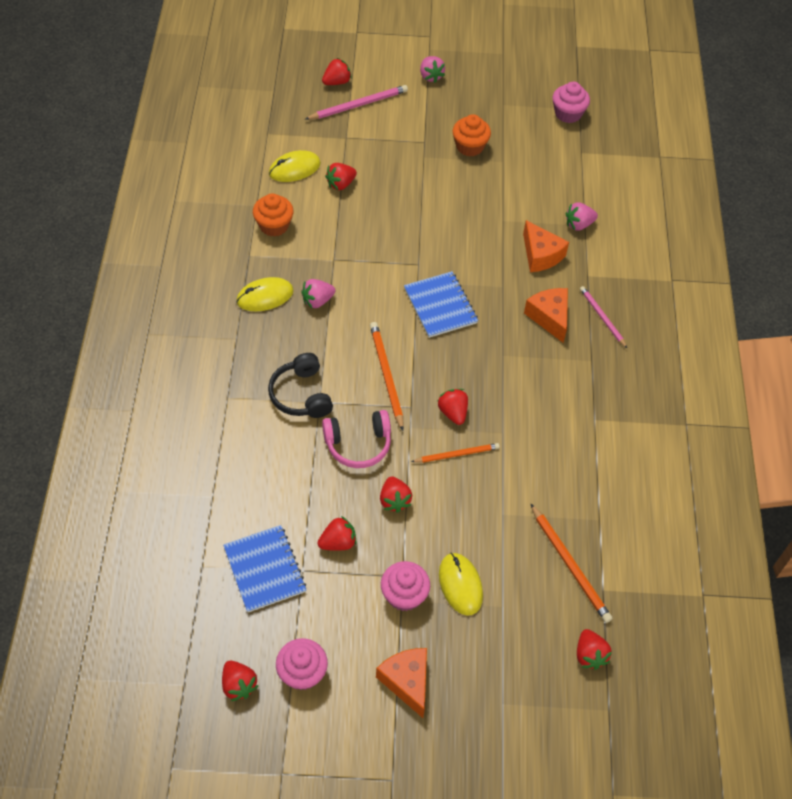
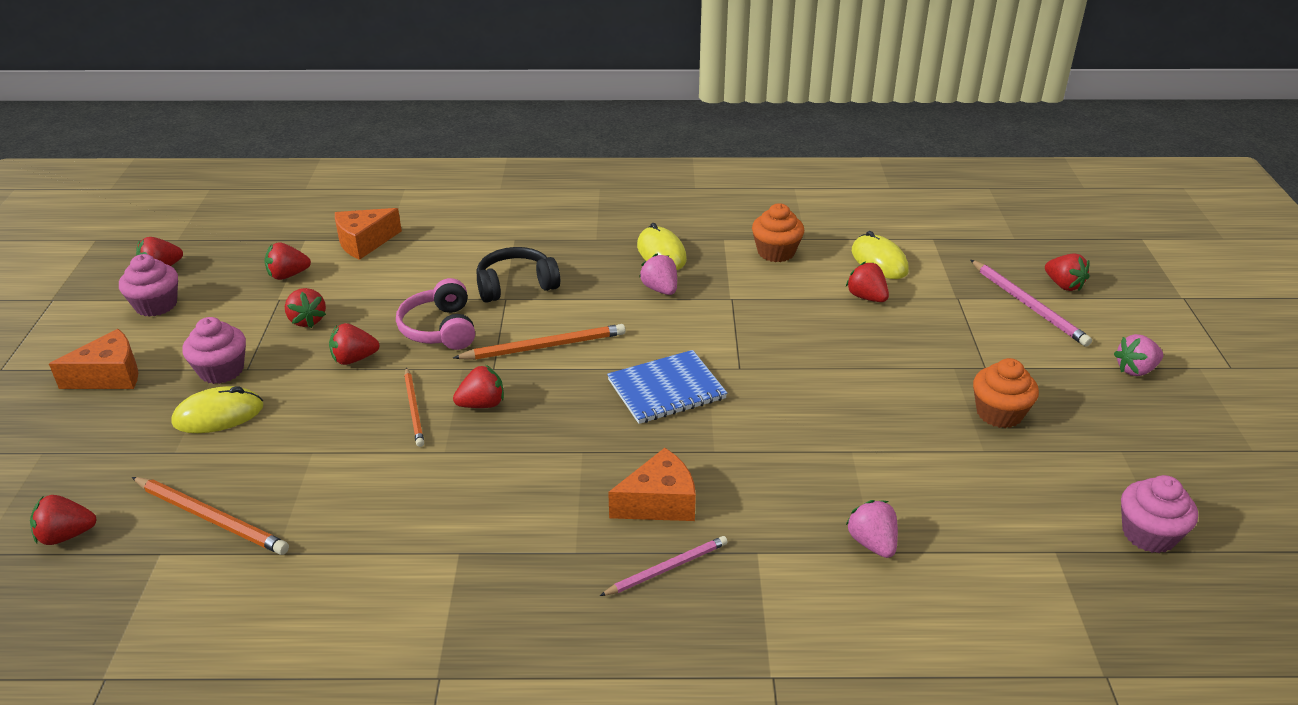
camera: 90 degrees right, 20 degrees down
(264, 569) = (288, 275): blue notebook -> red strawberry
(540, 255) = (788, 494): orange cheese -> orange cheese (364, 242)
(570, 565) = (211, 518): orange pencil -> orange pencil turned 120 degrees counterclockwise

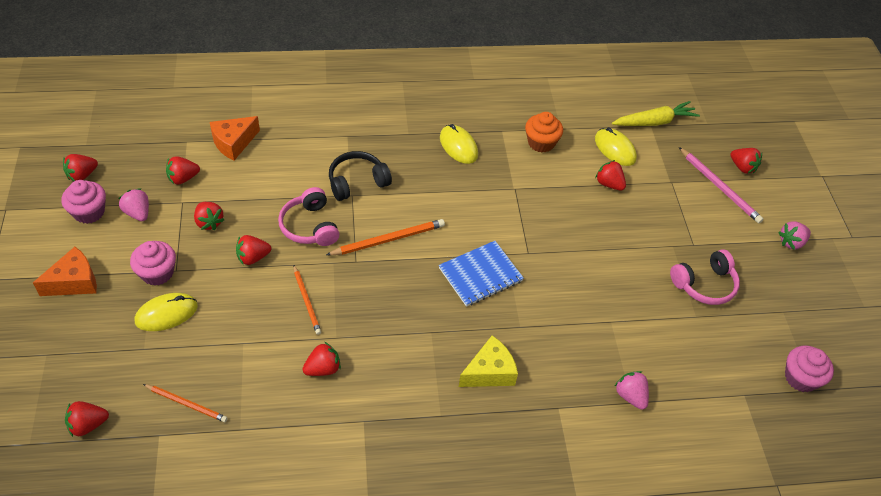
camera: 10 degrees left, 15 degrees up
(211, 518) = (186, 404): orange pencil -> orange pencil, size x0.67
(482, 404) = (354, 294): red strawberry -> red strawberry (323, 369)
(659, 502) = (489, 372): orange cheese -> yellow cheese
(660, 289) = (463, 182): pink strawberry -> pink strawberry (138, 213)
(667, 568) = (502, 424): pink pencil -> none
(938, 235) = (654, 122): none -> yellow carrot
(999, 413) = (704, 284): orange cupcake -> pink headphones

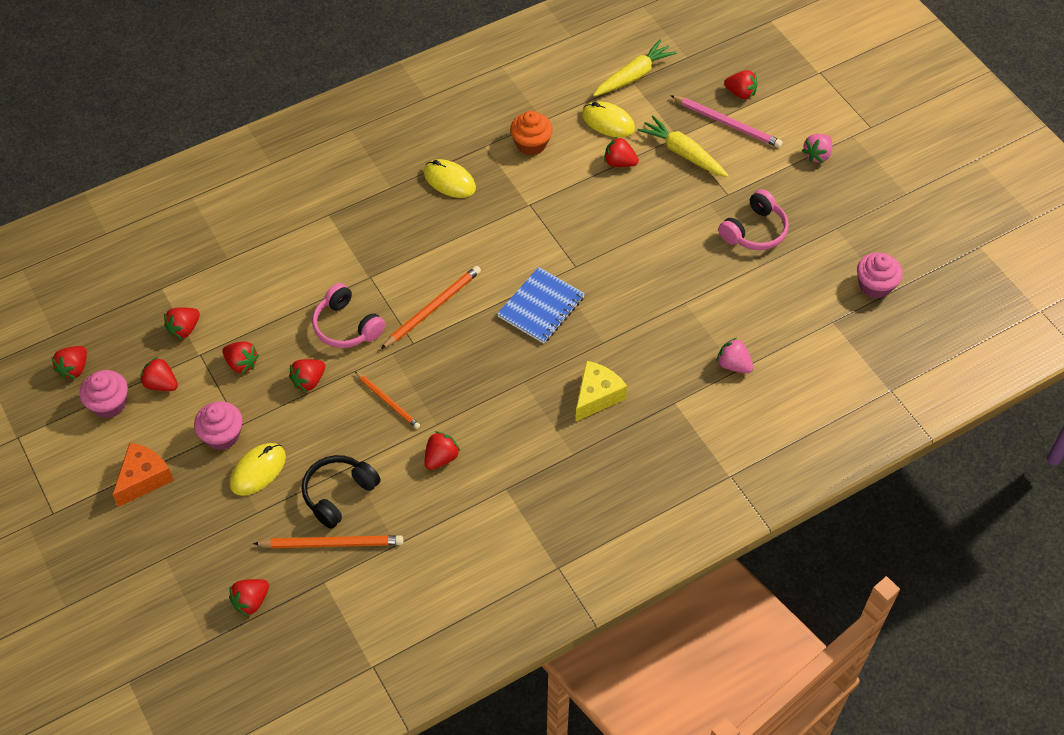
camera: 20 degrees left, 5 degrees up
(138, 213) = (161, 384): pink strawberry -> red strawberry
(186, 404) = (332, 543): orange pencil -> orange pencil, size x1.50
(233, 143) = (213, 270): orange cheese -> none
(357, 182) = (368, 261): black headphones -> black headphones (339, 494)
(668, 196) = (683, 153): none -> yellow carrot

